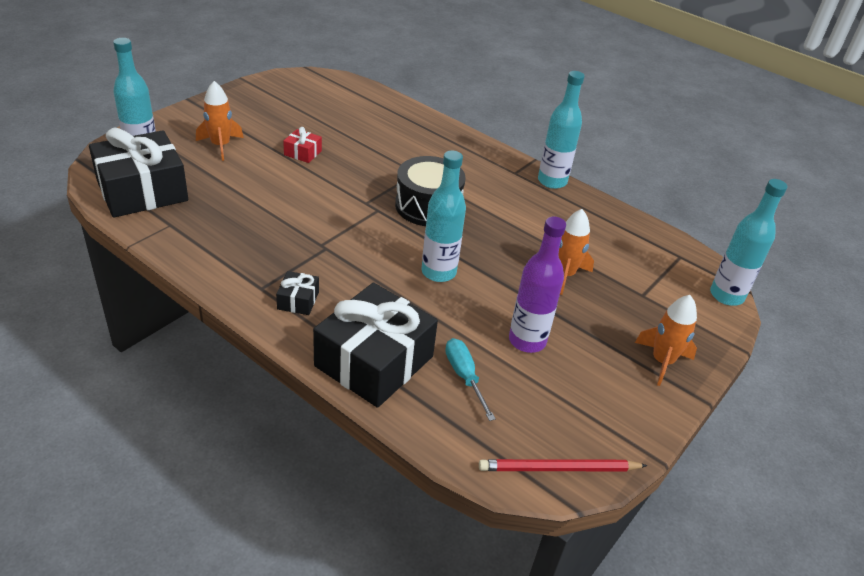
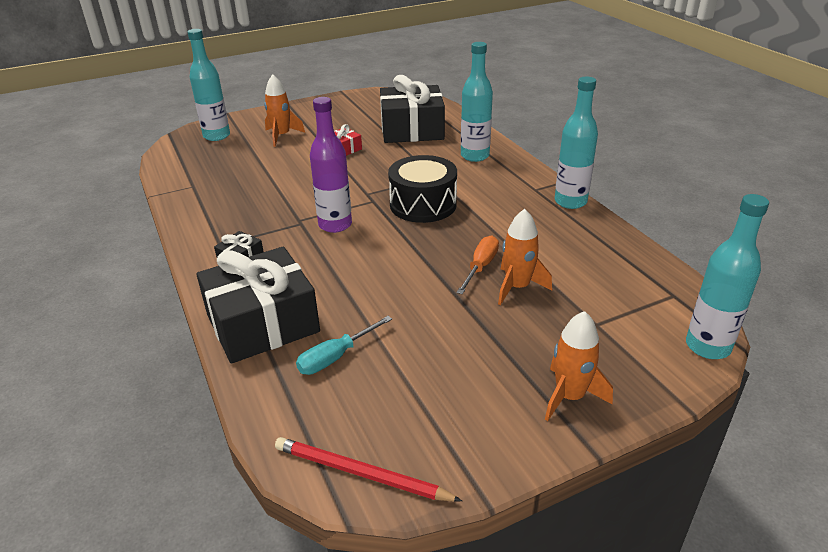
camera: 30 degrees right, 5 degrees down
(142, 191) = (194, 160): black gift -> black gift (412, 130)
(438, 272) = (387, 261): turquoise bottle -> turquoise bottle (475, 156)
(464, 376) = (335, 357): turquoise screwdriver -> turquoise screwdriver turned 135 degrees counterclockwise
(522, 261) = (480, 267): none -> orange screwdriver
(527, 341) = (427, 339): purple bottle -> purple bottle (335, 225)

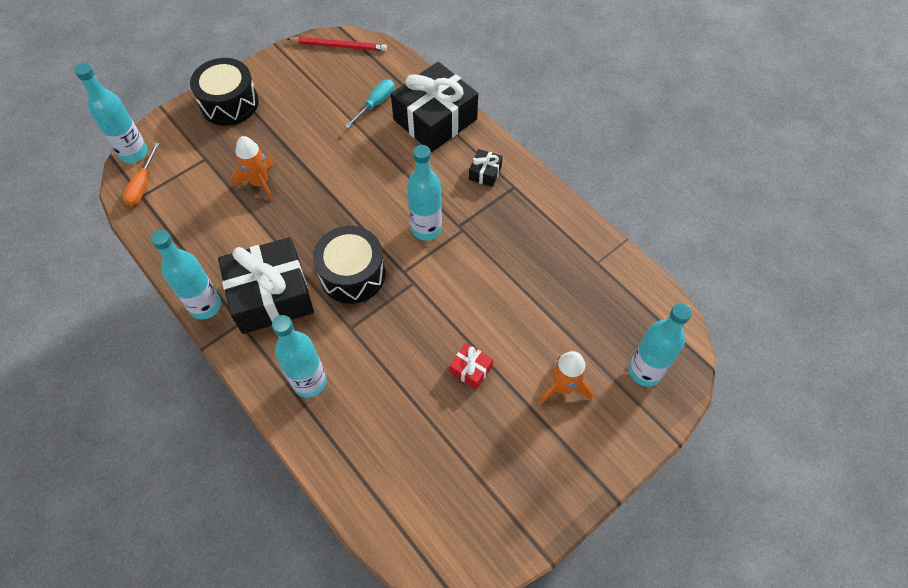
camera: 165 degrees right, 25 degrees up
(335, 225) = (426, 229): purple bottle -> turquoise bottle
(412, 130) = (400, 438): black gift -> black gift (271, 296)
(480, 267) = (289, 199): orange screwdriver -> orange screwdriver (142, 185)
(569, 396) = (229, 103): orange rocket -> black drum

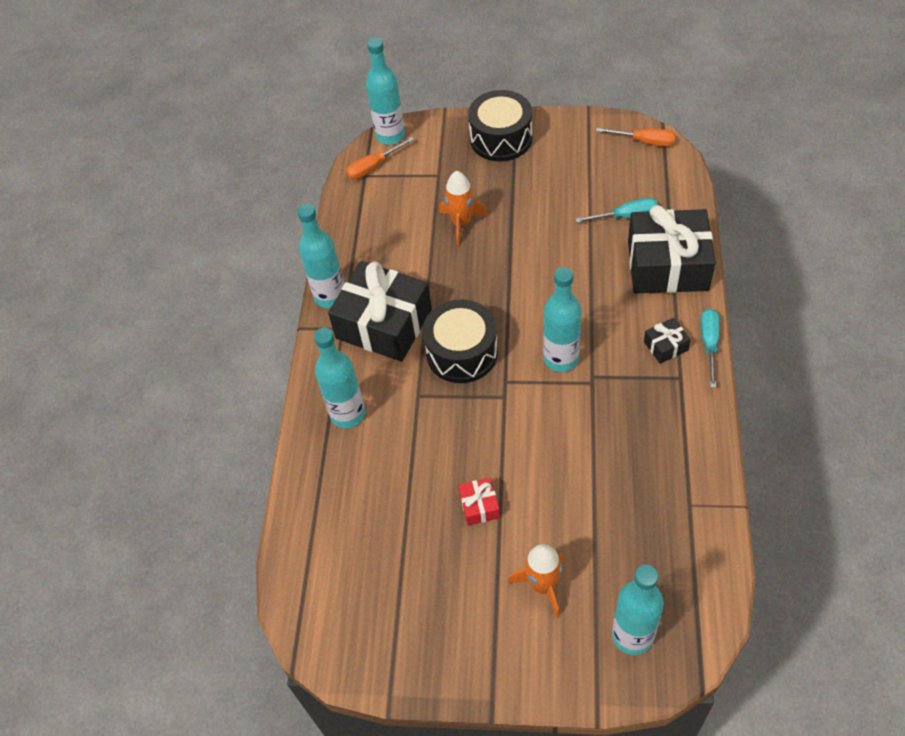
camera: 50 degrees right, 5 degrees down
(339, 46) = (645, 141): red pencil -> orange screwdriver
(510, 153) = (709, 344): none -> turquoise screwdriver

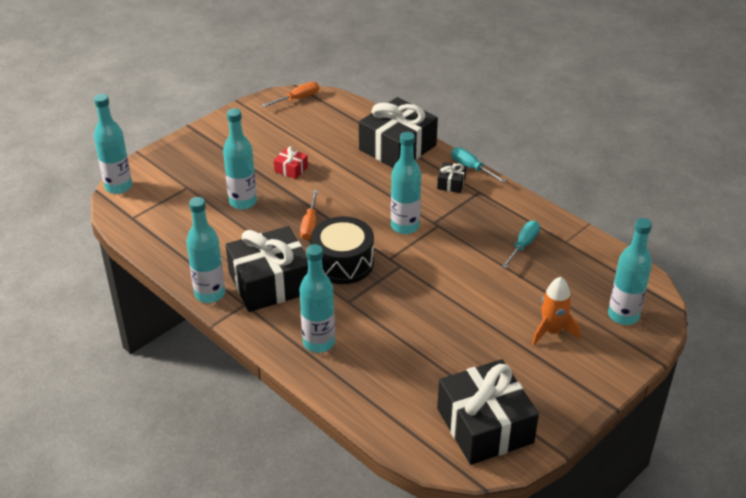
camera: 55 degrees left, 15 degrees down
(366, 616) = (485, 425): none -> black gift
(373, 167) = (132, 210): orange screwdriver -> orange screwdriver (310, 225)
(461, 223) = (243, 202): orange rocket -> turquoise bottle
(479, 506) = (465, 324): red gift -> red gift (291, 169)
(501, 138) = (202, 145): black drum -> none
(626, 216) = (340, 139): turquoise screwdriver -> turquoise screwdriver (523, 245)

